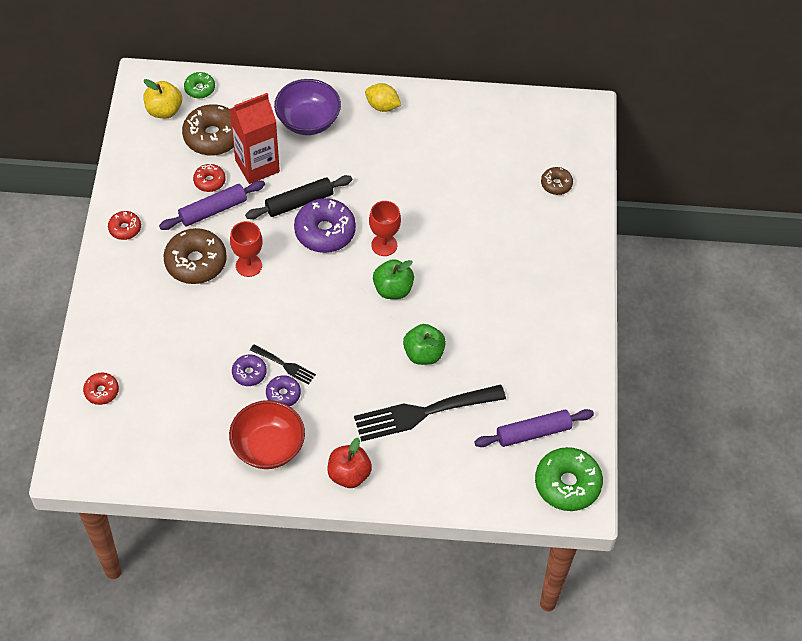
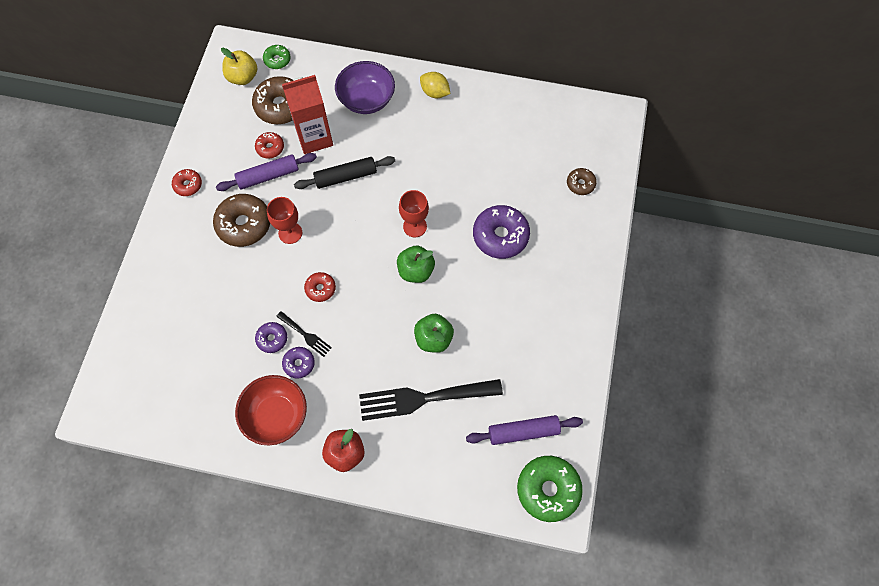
camera: 10 degrees right, 10 degrees up
(101, 391) = (137, 341): red donut -> red donut (320, 289)
(325, 231) = (364, 207): purple donut -> purple donut (500, 236)

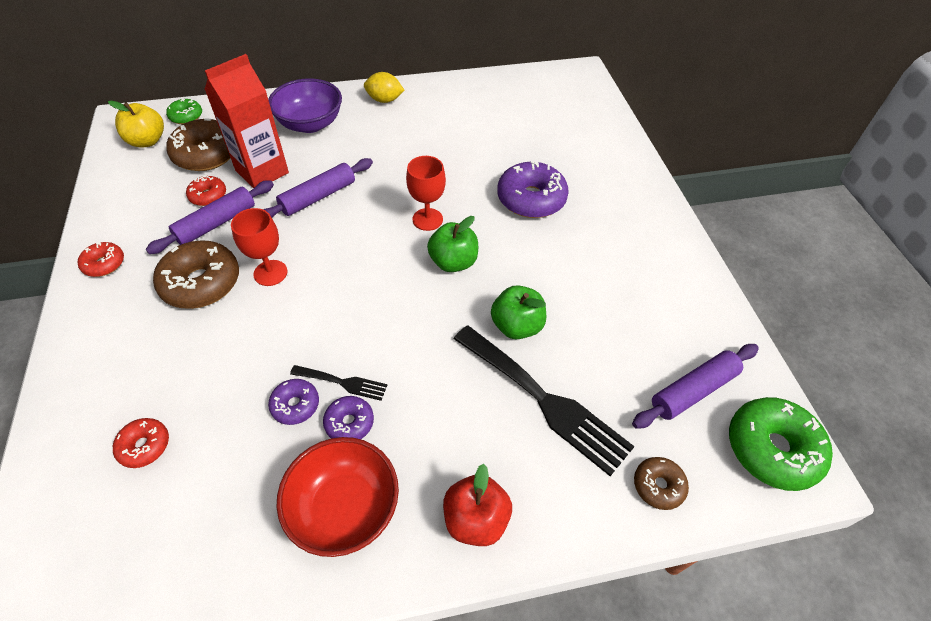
camera: 25 degrees left, 15 degrees down
(320, 289) = (339, 321): red donut -> red donut (144, 446)
(346, 177) = (318, 197): black rolling pin -> purple rolling pin
(423, 398) = (544, 401): black fork -> black fork turned 105 degrees counterclockwise
(580, 184) = (584, 132): brown donut -> brown donut (658, 486)

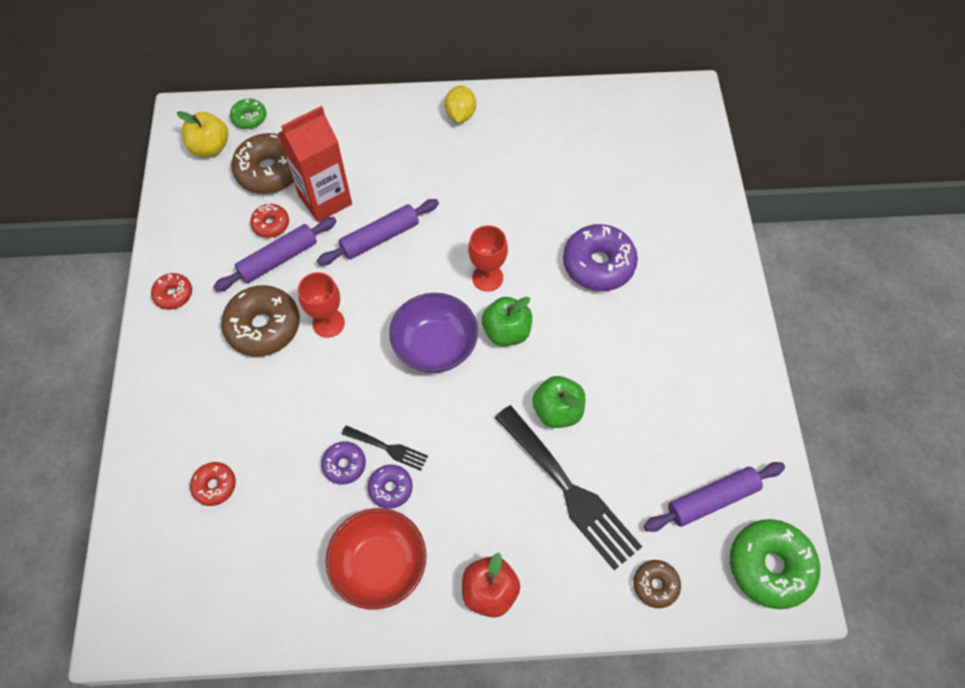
camera: 10 degrees right, 10 degrees up
(310, 124) = (378, 141): purple bowl -> purple bowl (435, 346)
(384, 100) = (460, 115): yellow lemon -> yellow lemon turned 75 degrees clockwise

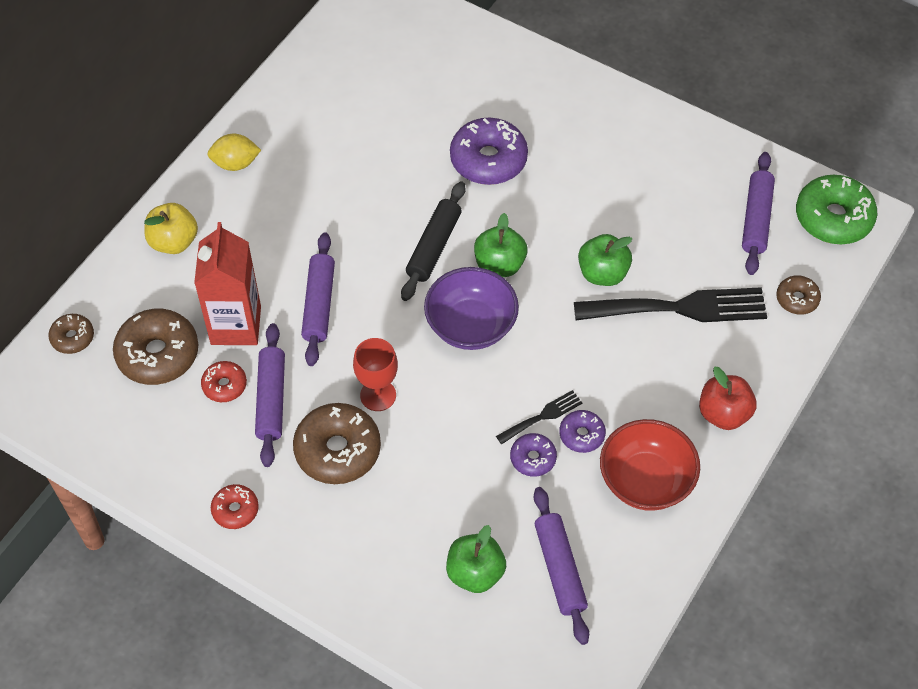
camera: 55 degrees left, 5 degrees down
(210, 147) = (78, 391): yellow apple -> yellow apple (174, 242)
(215, 486) = (475, 573): red donut -> green apple
(249, 118) = (72, 337): green donut -> brown donut
(255, 547) = (559, 569): none -> purple rolling pin
(460, 115) = (235, 163): yellow lemon -> yellow lemon turned 45 degrees counterclockwise
(487, 278) = (433, 247): red goblet -> black rolling pin

